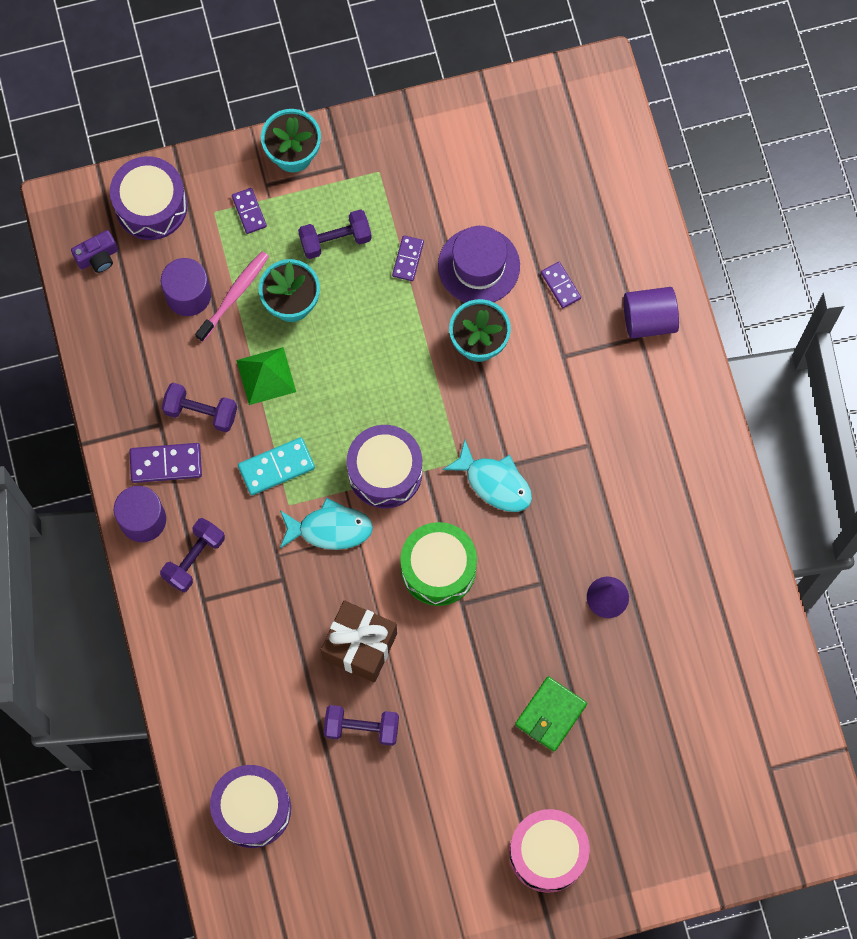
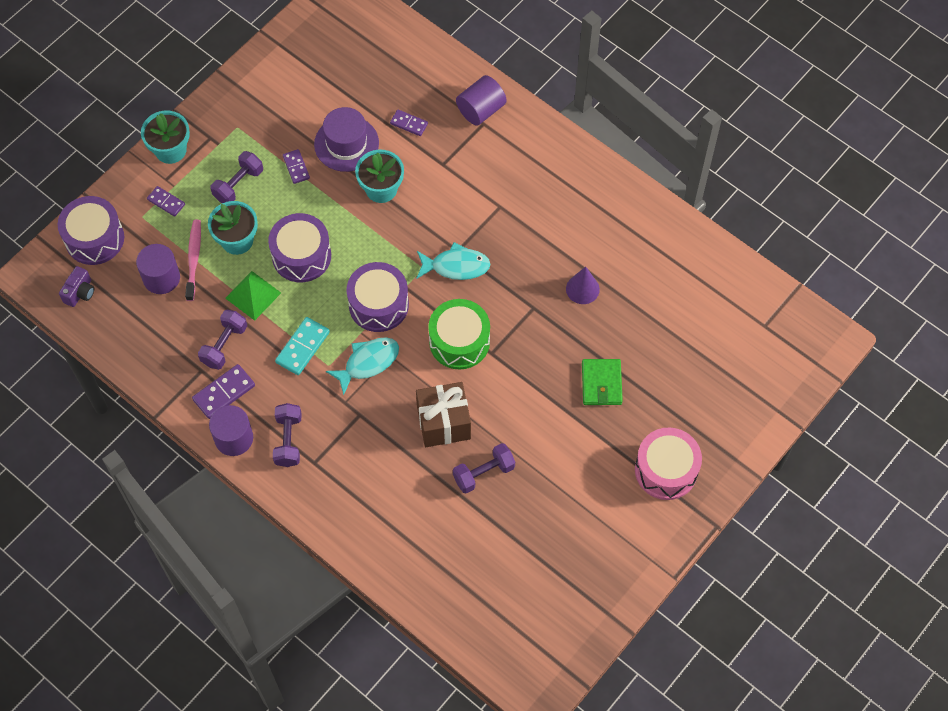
camera: 35 degrees left, 10 degrees down
(201, 412) = (224, 345): purple dumbbell -> purple dumbbell turned 45 degrees counterclockwise
(252, 809) = (449, 574): purple drum -> purple drum (301, 256)

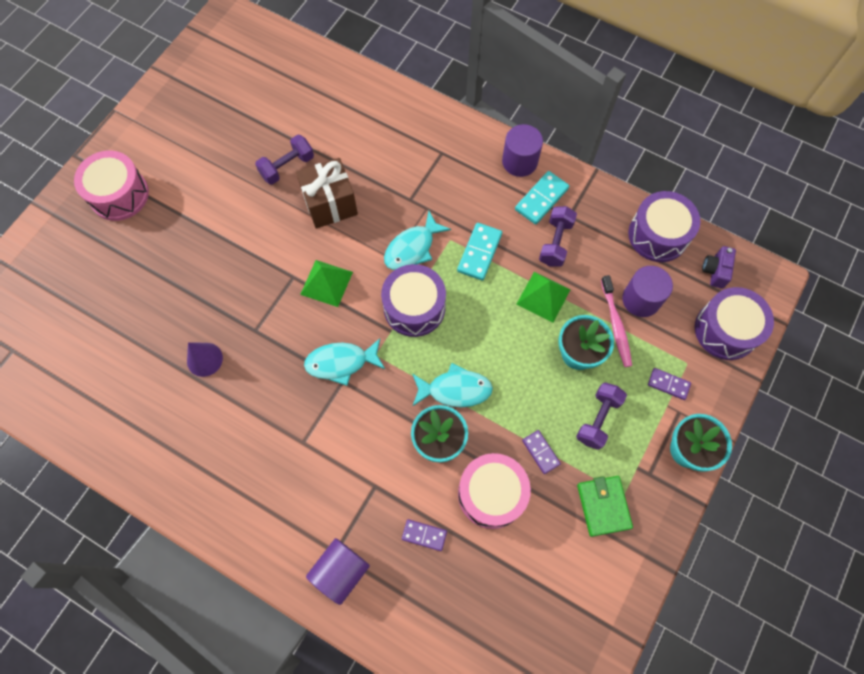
camera: 170 degrees right, 5 degrees up
(224, 392) = (541, 199): purple domino -> turquoise domino
(288, 440) = (470, 167): purple dumbbell -> none
(301, 256) = (506, 347): purple drum -> purple drum (658, 235)
(346, 144) = (491, 494): purple hat -> pink drum
(357, 227) = (455, 389): none -> turquoise fish
(459, 341) = (326, 283): green drum -> green pyramid
(601, 383) = (181, 264): green wallet -> green wallet (603, 506)

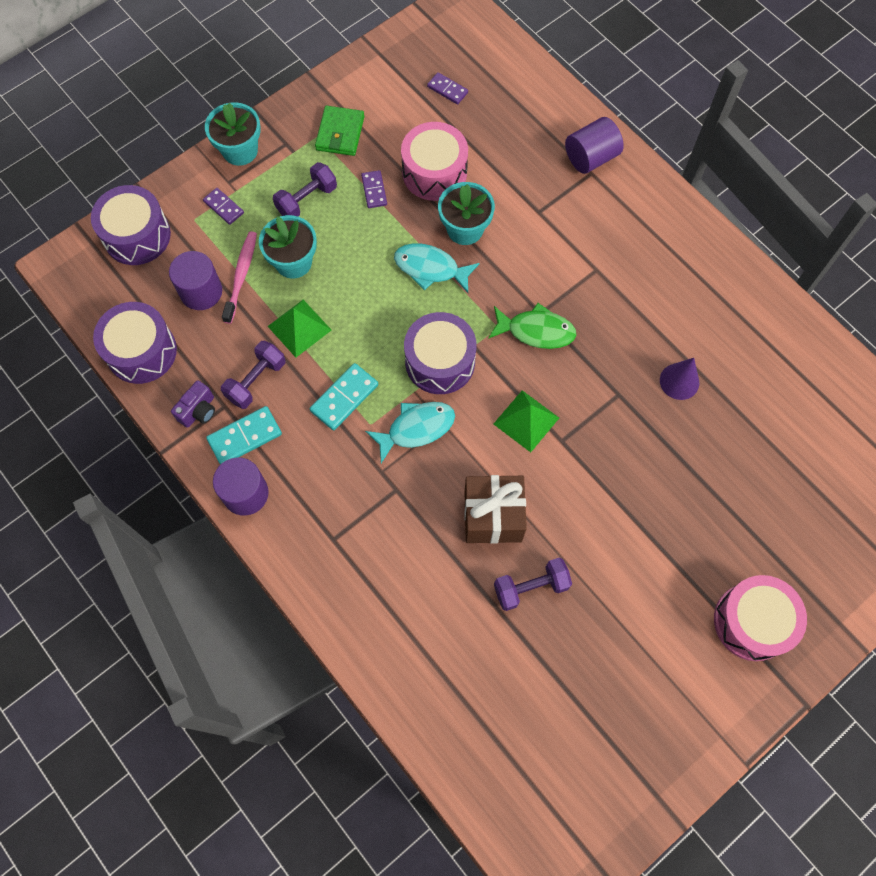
camera: 160 degrees left, 0 degrees up
(341, 362) = (536, 331): turquoise fish -> green fish
(424, 535) = (508, 161): purple domino -> purple domino (447, 90)
(715, 271) = (108, 294): purple camera -> purple camera (198, 411)

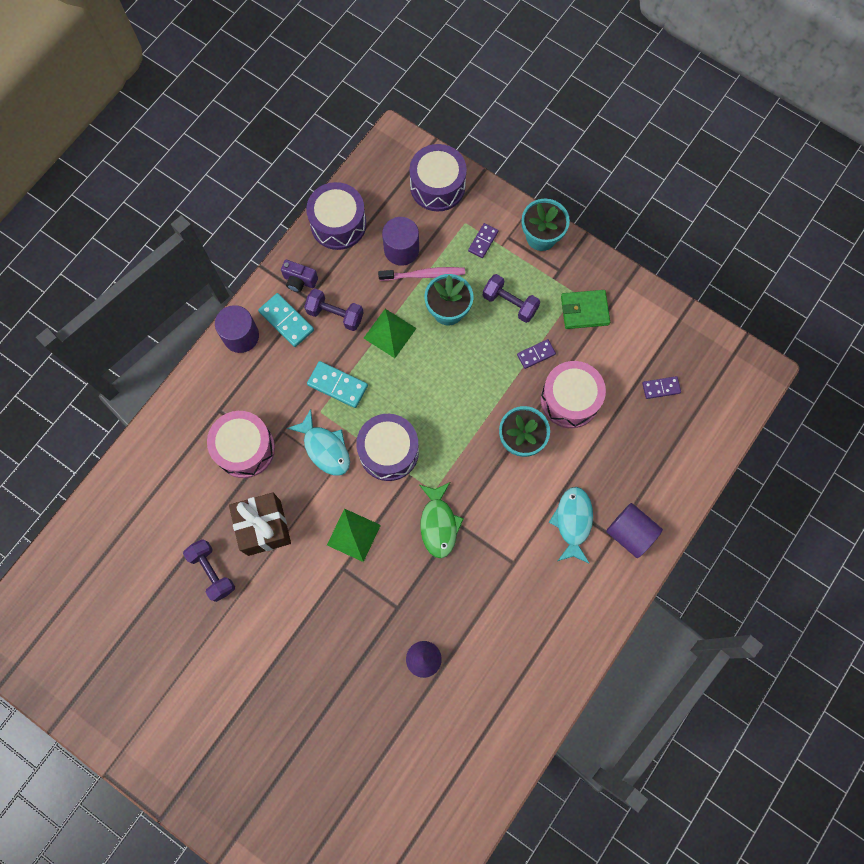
camera: 75 degrees right, 5 degrees up
(430, 268) = (473, 421): turquoise fish -> turquoise fish (573, 522)
(447, 90) = (661, 388): purple domino -> purple domino turned 60 degrees clockwise
(752, 622) = (220, 761): pink drum -> pink drum (245, 448)

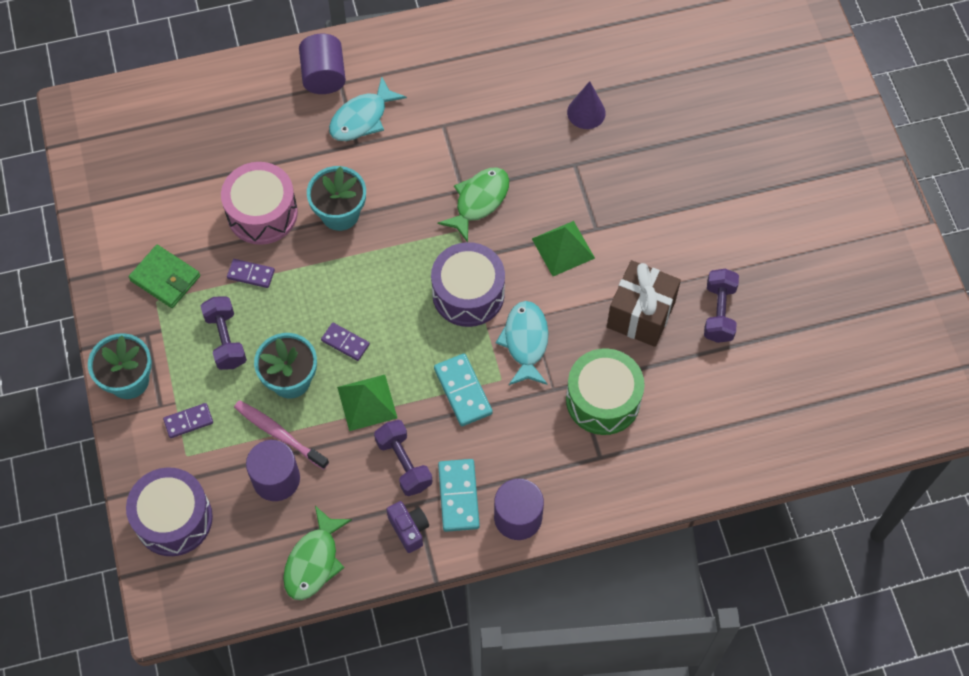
camera: 140 degrees left, 10 degrees down
(245, 448) = (603, 400): pink drum -> green drum
(338, 224) = (314, 561): purple drum -> green fish
(661, 388) = (173, 161): purple domino -> purple domino (345, 342)

